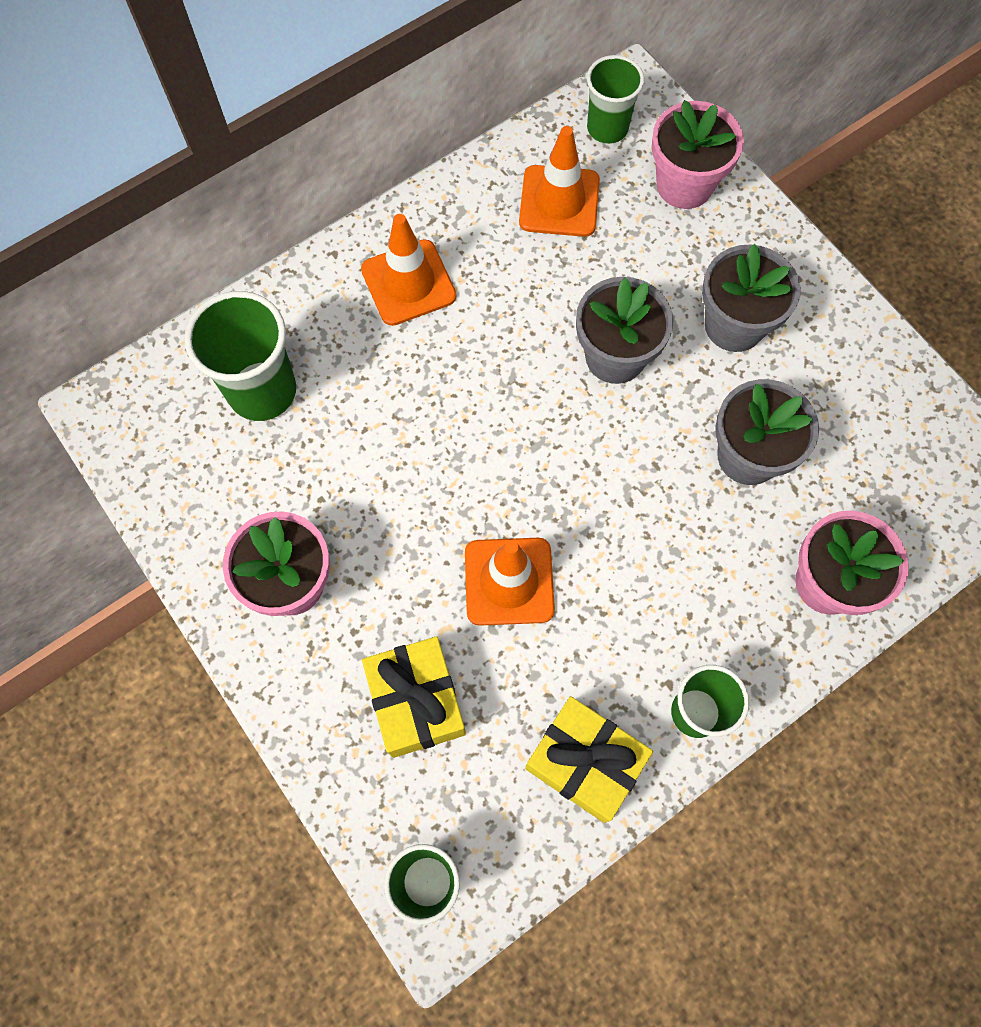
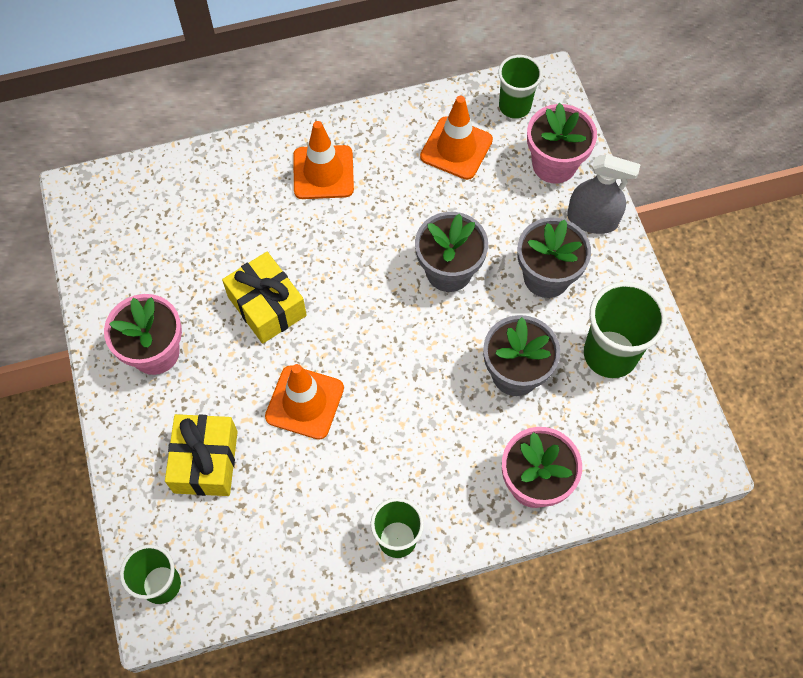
camera: 20 degrees right, 5 degrees down
(262, 391) = (191, 215): green cup -> green cup (610, 354)
(584, 762) = (303, 545): yellow gift -> yellow gift (267, 306)
(757, 237) = (592, 219): none -> grey spray bottle

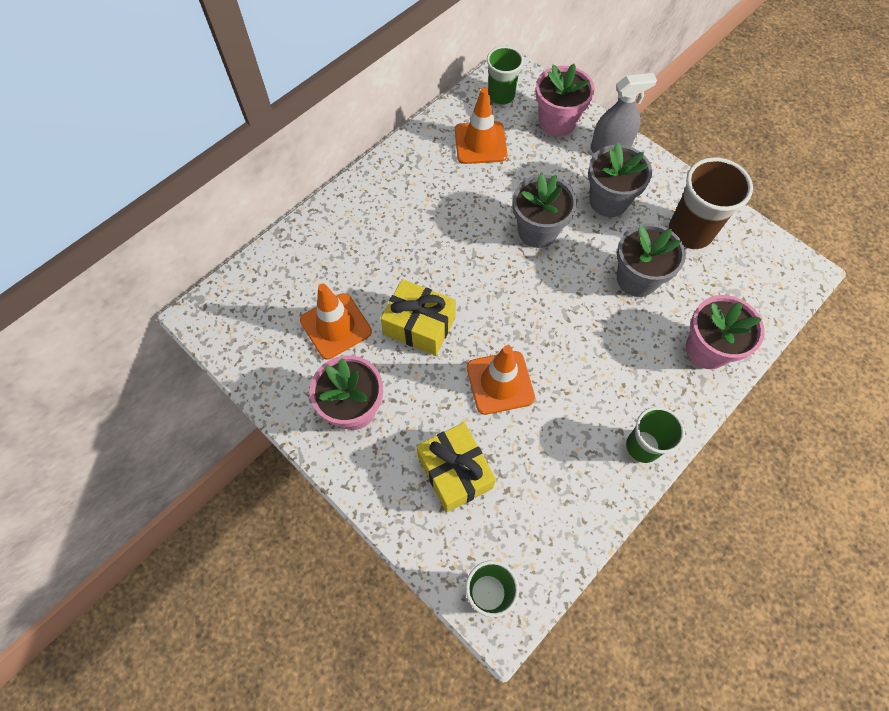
camera: 30 degrees left, 0 degrees up
(323, 172) = (393, 206): orange traffic cone -> orange traffic cone (336, 326)
(610, 354) = (690, 232): green cup -> brown cup

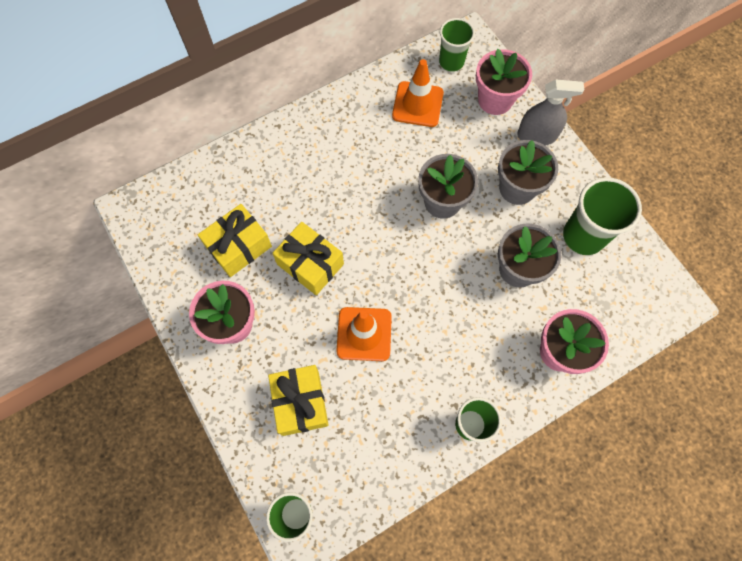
camera: 15 degrees right, 5 degrees up
(336, 326) = (239, 246): orange traffic cone -> yellow gift
(690, 232) = (583, 236): brown cup -> green cup

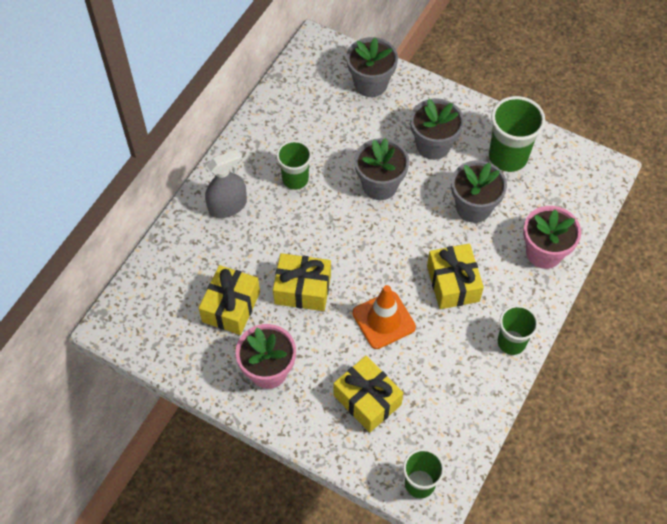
camera: 30 degrees left, 10 degrees down
(417, 104) = (308, 117): orange traffic cone -> none
(451, 62) = (314, 70): green cup -> green cup (295, 179)
(451, 334) = (453, 283): none -> yellow gift
(495, 100) = (370, 84): pink flower pot -> grey flower pot
(537, 135) = (422, 96): grey spray bottle -> grey spray bottle (227, 206)

